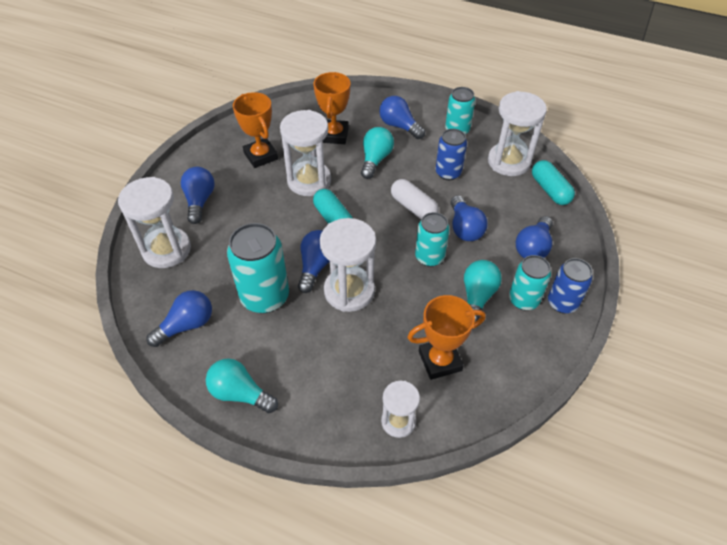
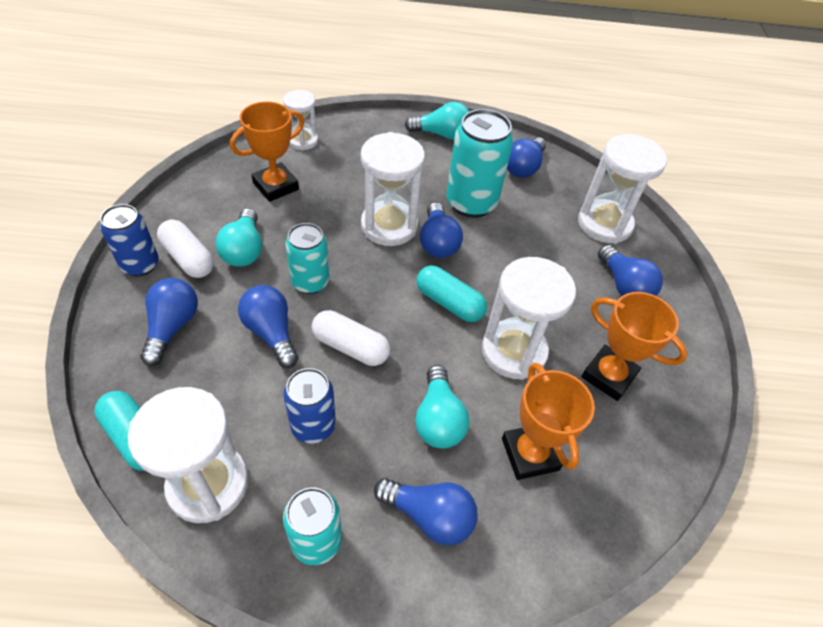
camera: 155 degrees right, 0 degrees up
(523, 300) = (188, 258): turquoise can -> white capsule

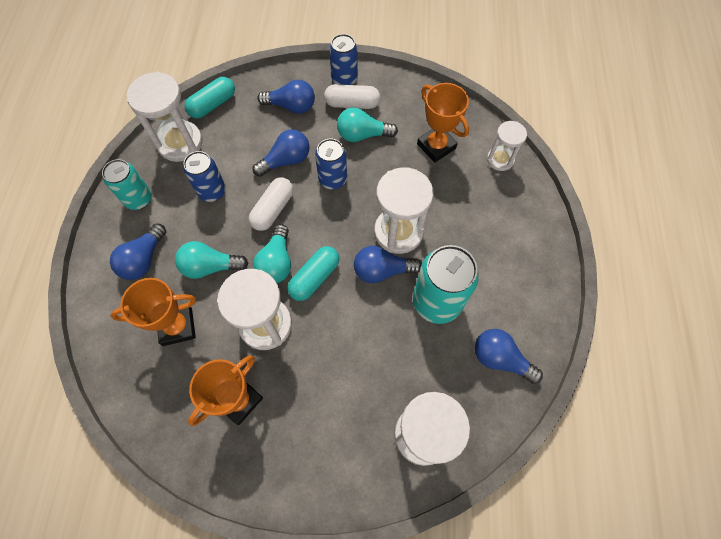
camera: 95 degrees right, 15 degrees up
(188, 258) = (352, 104): white capsule -> white capsule turned 45 degrees clockwise
(310, 282) = (333, 179): turquoise can -> blue can
(441, 134) = (538, 278): turquoise light bulb -> turquoise light bulb (276, 262)
(624, 286) = (338, 437): blue light bulb -> none

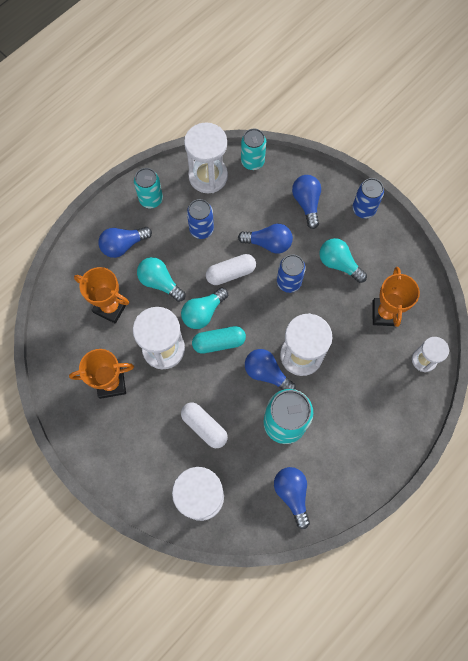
camera: 40 degrees right, 5 degrees up
(213, 105) = (252, 161): turquoise capsule -> turquoise can
(291, 106) = (306, 203): blue light bulb -> blue light bulb turned 150 degrees counterclockwise
(352, 104) = (352, 233): white capsule -> white capsule (204, 427)

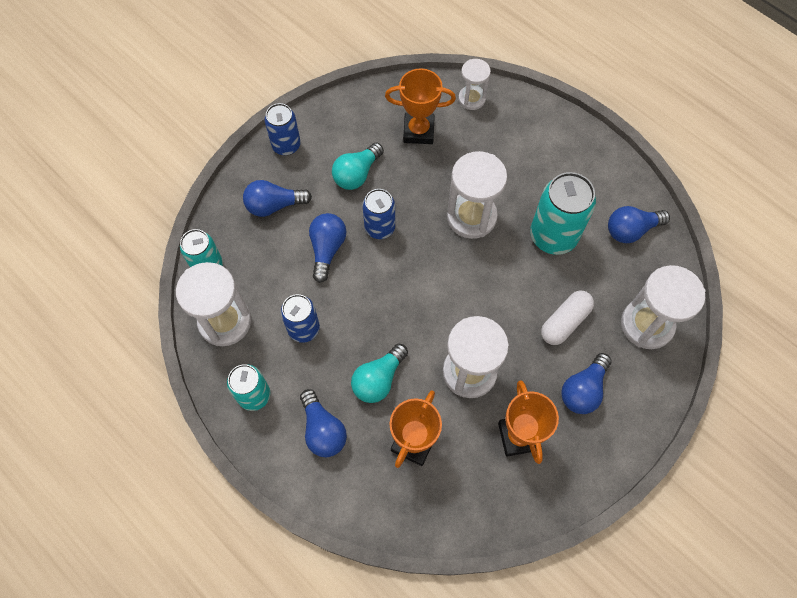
camera: 90 degrees left, 5 degrees down
(203, 313) = (420, 325): turquoise light bulb -> none
(219, 342) = (459, 306): turquoise capsule -> none
(231, 273) = (367, 293): white capsule -> none
(266, 373) = (495, 254): blue light bulb -> blue light bulb (583, 390)

